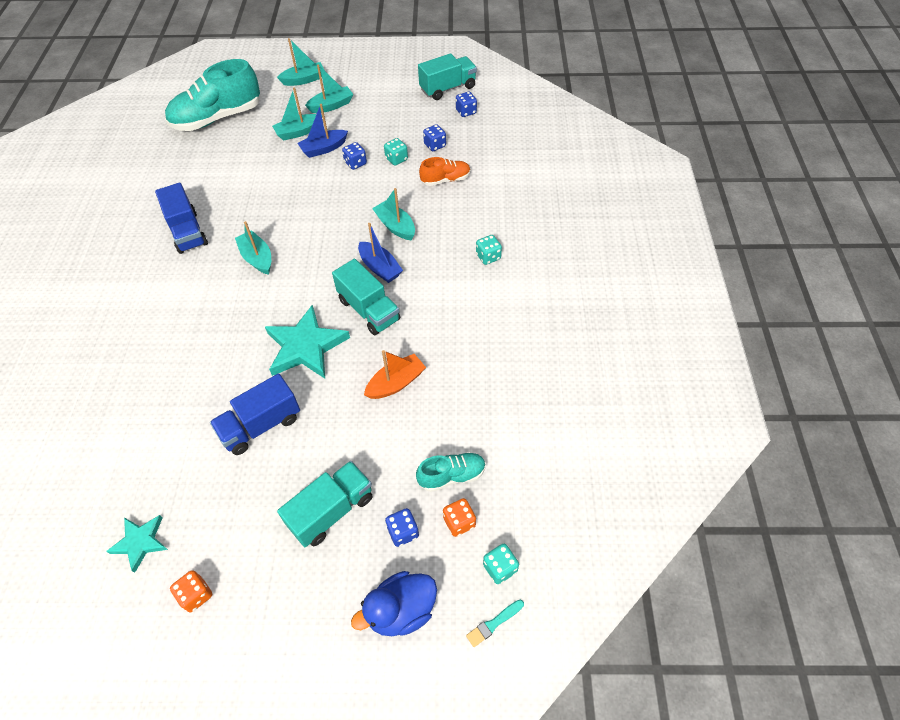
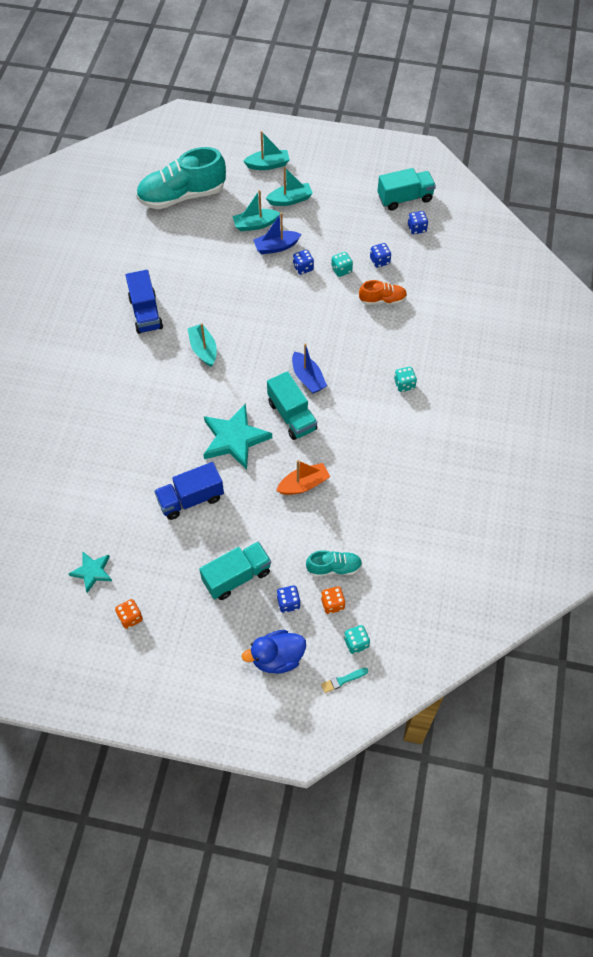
camera: 10 degrees right, 5 degrees up
(395, 226) = (328, 340): turquoise boat -> none

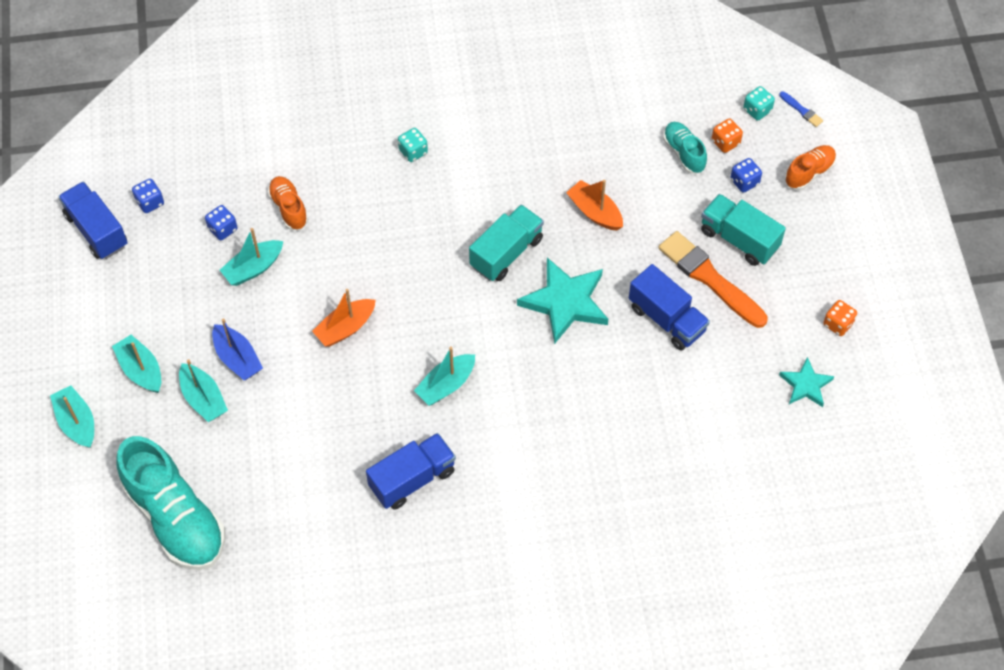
camera: 110 degrees left, 0 degrees up
(211, 541) = (710, 278): none -> orange brush
(273, 307) = (345, 328): none -> orange boat
(277, 658) = (809, 173): blue duck -> orange shoe
(303, 268) = (265, 314): blue dice -> none
(307, 378) = (444, 253): blue boat -> none
(341, 270) = (253, 268): turquoise dice -> turquoise boat
(343, 680) = (801, 110): turquoise brush -> blue brush
(405, 198) = (97, 230): turquoise truck -> blue truck

